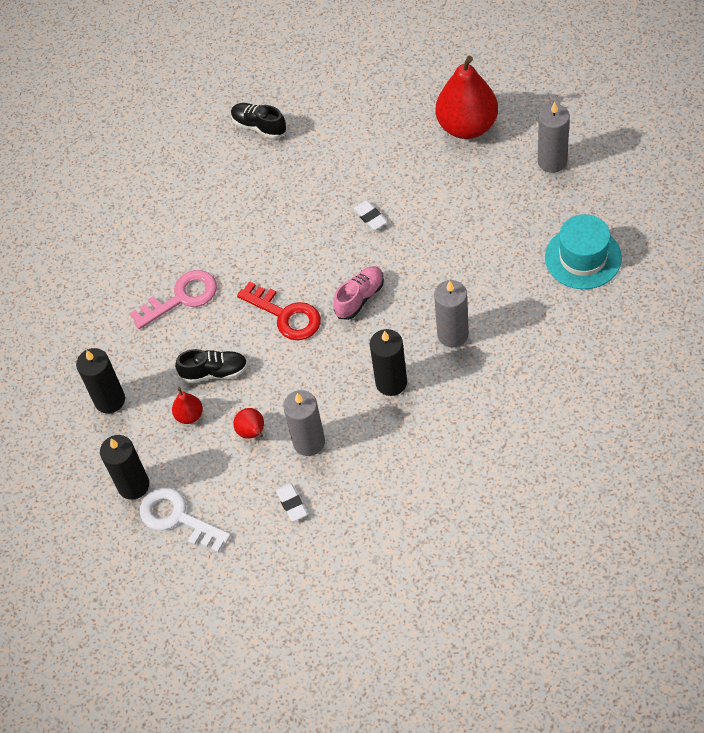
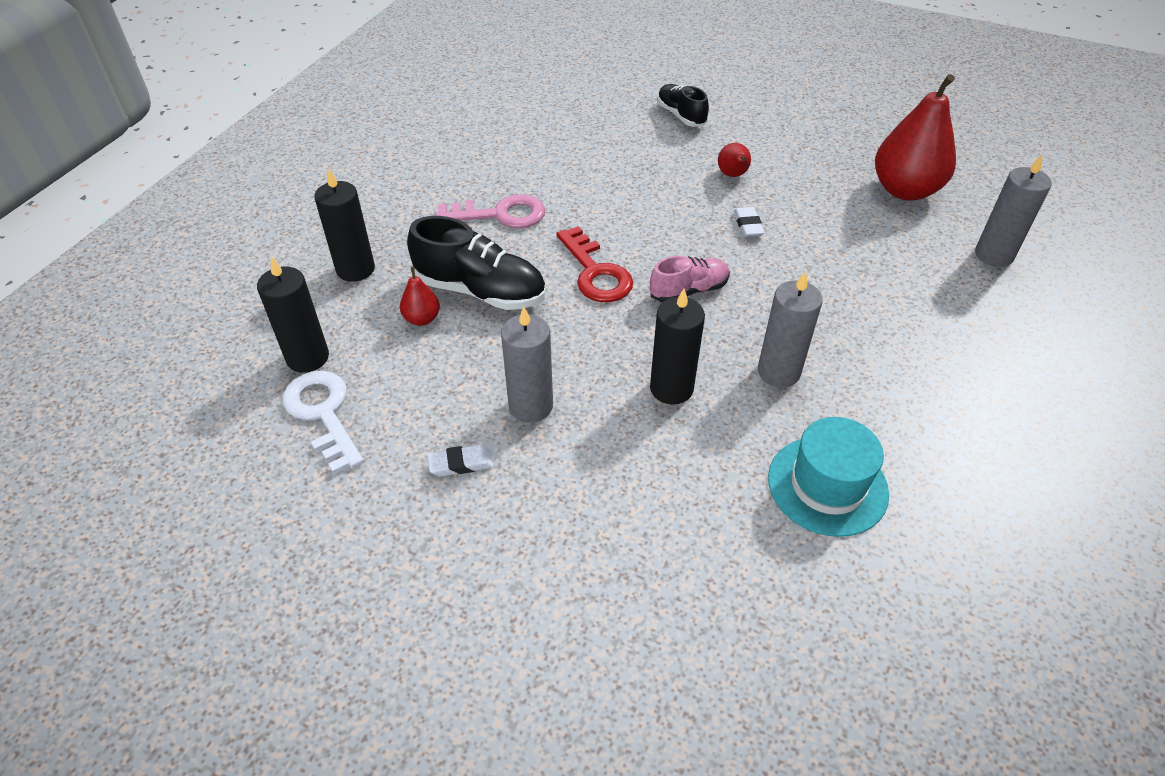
camera: 20 degrees right, 10 degrees down
(214, 372) = (480, 291): black shoe -> black shoe, size x1.63
(252, 432) = (475, 366): red pear -> red pear (733, 175)
(291, 504) = (461, 463): white eraser -> white eraser turned 75 degrees clockwise
(583, 257) = (992, 362): turquoise hat -> turquoise hat (827, 485)

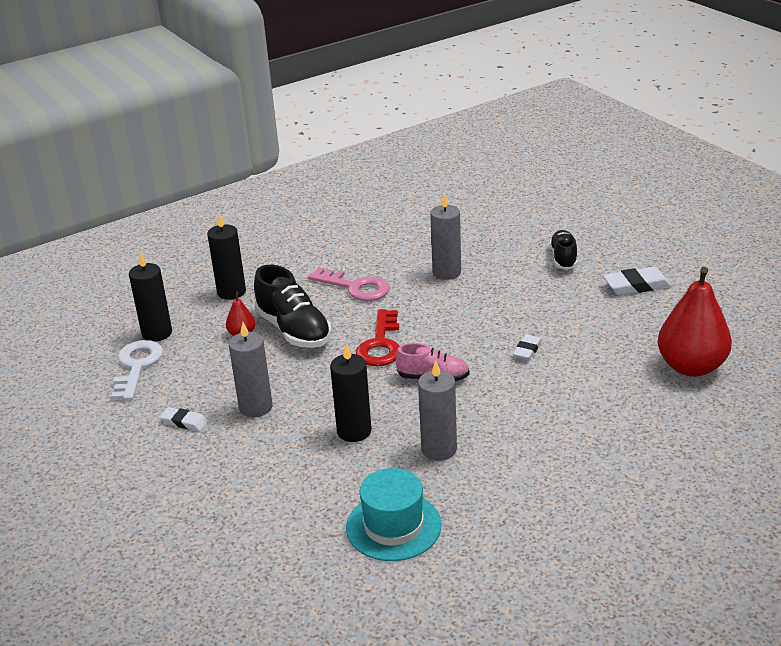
camera: 35 degrees right, 15 degrees down
(733, 175) = (556, 312): red pear -> none
(775, 123) = (636, 285): none -> white eraser
(994, 255) = (711, 437): grey candle -> grey candle (446, 272)

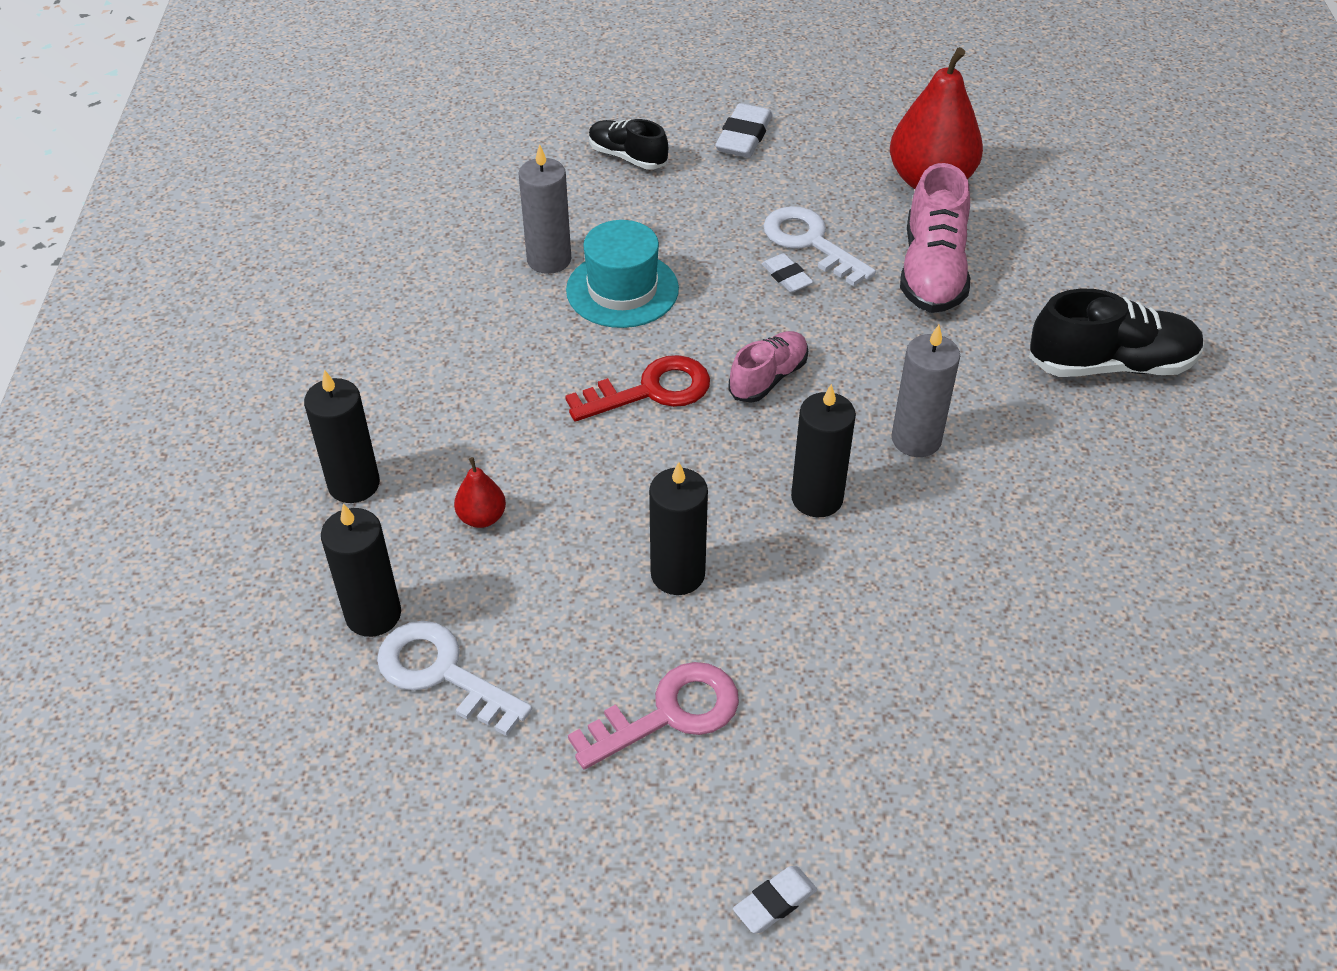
camera: 60 degrees left, 15 degrees up
(184, 422) = (642, 667): white eraser -> white eraser (775, 902)
(256, 407) = (677, 574): grey candle -> black candle
(294, 330) = (530, 459): black shoe -> black shoe (1111, 365)
(355, 287) = (489, 354): pink key -> pink key (668, 714)
(381, 344) = (650, 391): red key -> red key turned 60 degrees counterclockwise
(393, 526) = (1030, 544): turquoise hat -> turquoise hat (622, 290)
(569, 346) = (810, 243): none -> white key
(601, 400) = (932, 271): none -> pink shoe

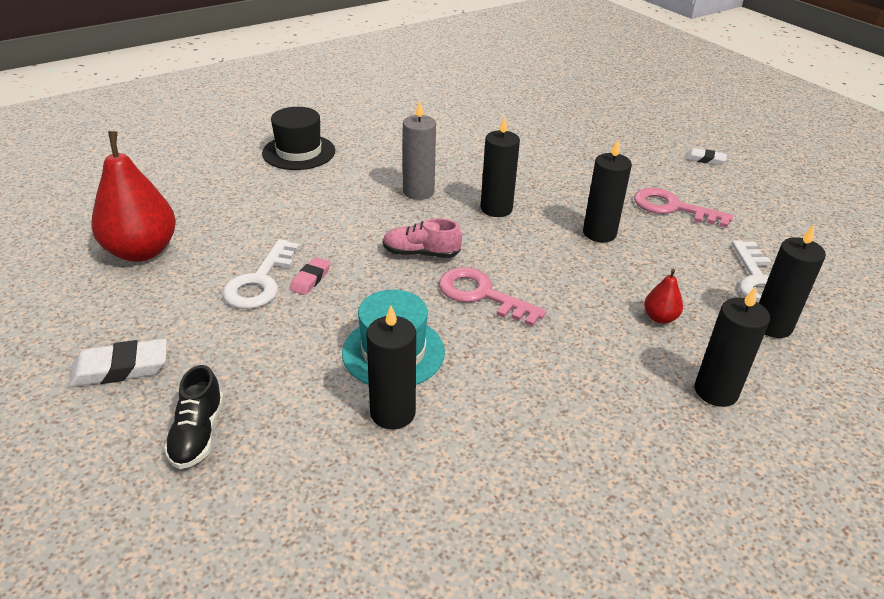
camera: 125 degrees left, 10 degrees down
(549, 259) = (392, 413): grey candle -> black candle
(650, 391) = (482, 295): red key -> pink key
(786, 277) = (310, 279): white eraser -> pink eraser
(932, 271) = (256, 224): pink shoe -> none
(1111, 365) = (299, 152): black shoe -> black hat

